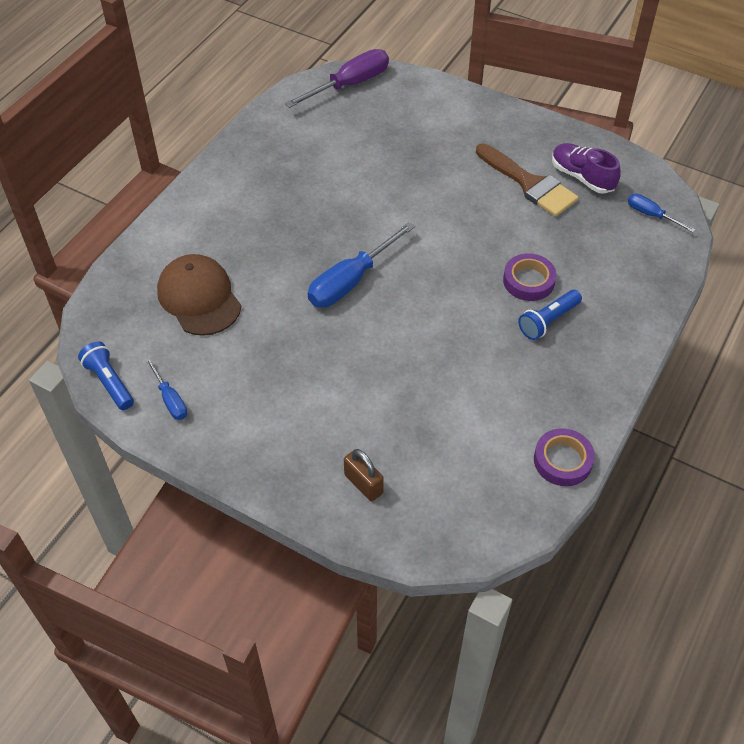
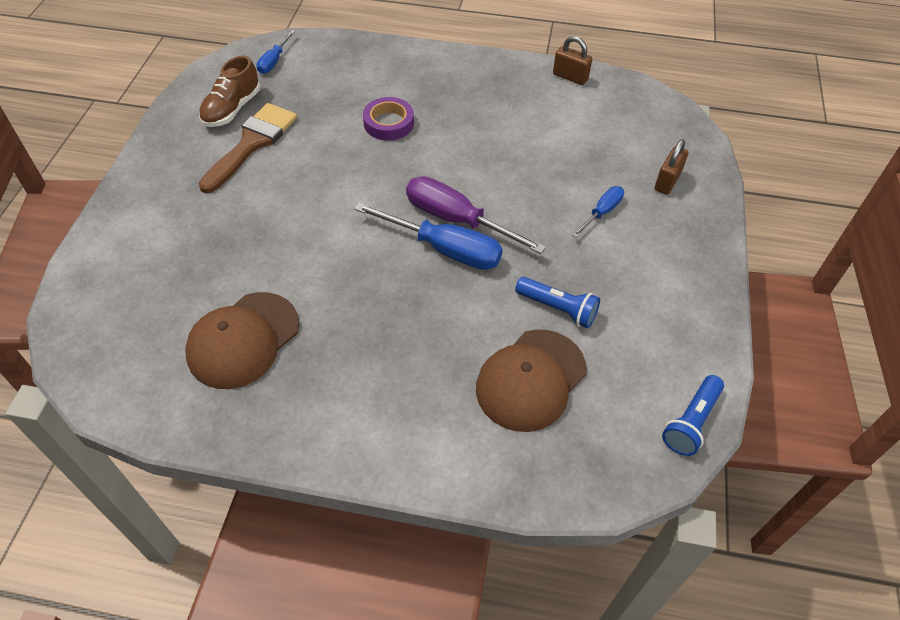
camera: 110 degrees left, 0 degrees up
(170, 399) = (676, 354): blue screwdriver -> blue screwdriver (602, 212)
(316, 152) = (243, 340): none -> brown cap
(350, 84) = (93, 343): purple screwdriver -> purple screwdriver (457, 220)
(548, 321) = (432, 104): blue flashlight -> blue flashlight (558, 308)
(562, 460) = (570, 77): purple tape -> brown padlock
(582, 177) = (232, 109): purple shoe -> brown shoe

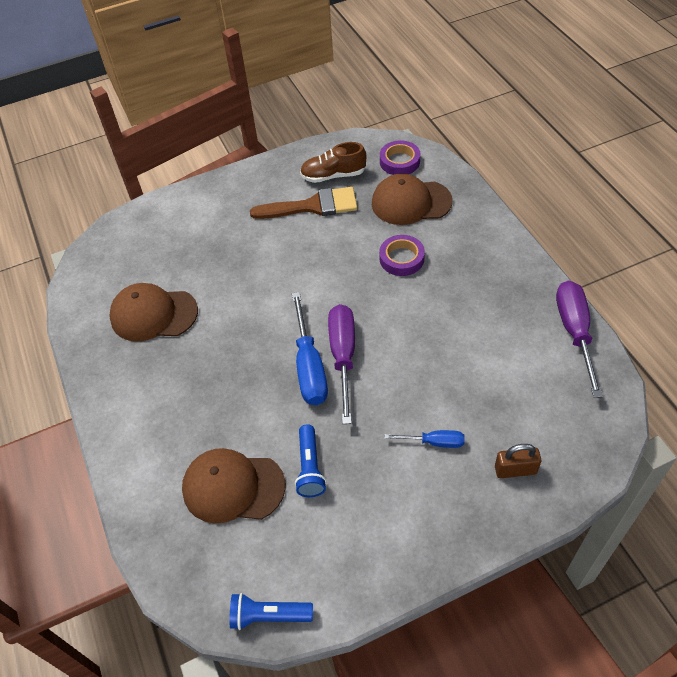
camera: 60 degrees right, 0 degrees up
(274, 61) = (399, 161): blue screwdriver -> purple tape
(331, 82) = (411, 202): none -> brown cap
(570, 77) = (574, 332): brown padlock -> purple screwdriver

